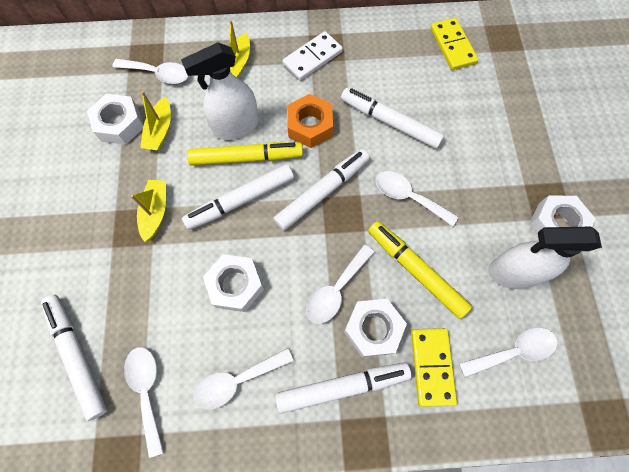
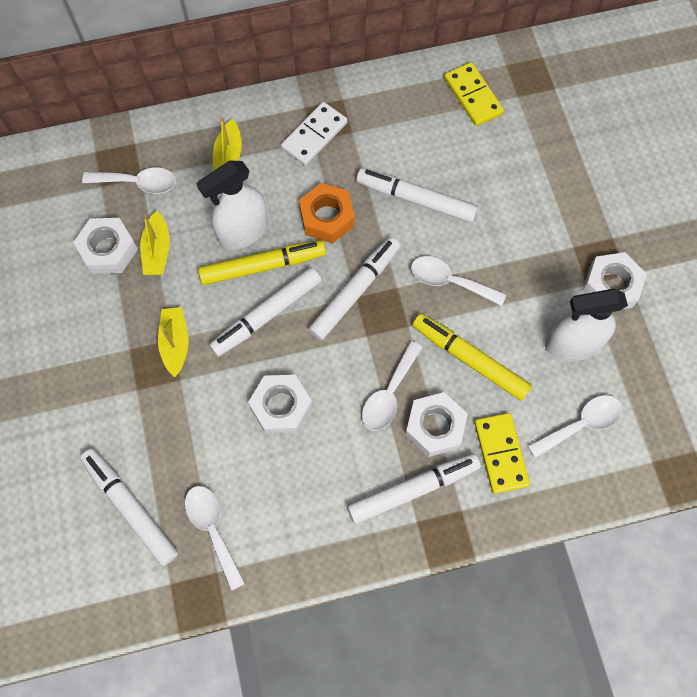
camera: 10 degrees left, 0 degrees up
(237, 380) = (304, 502): white spoon -> none

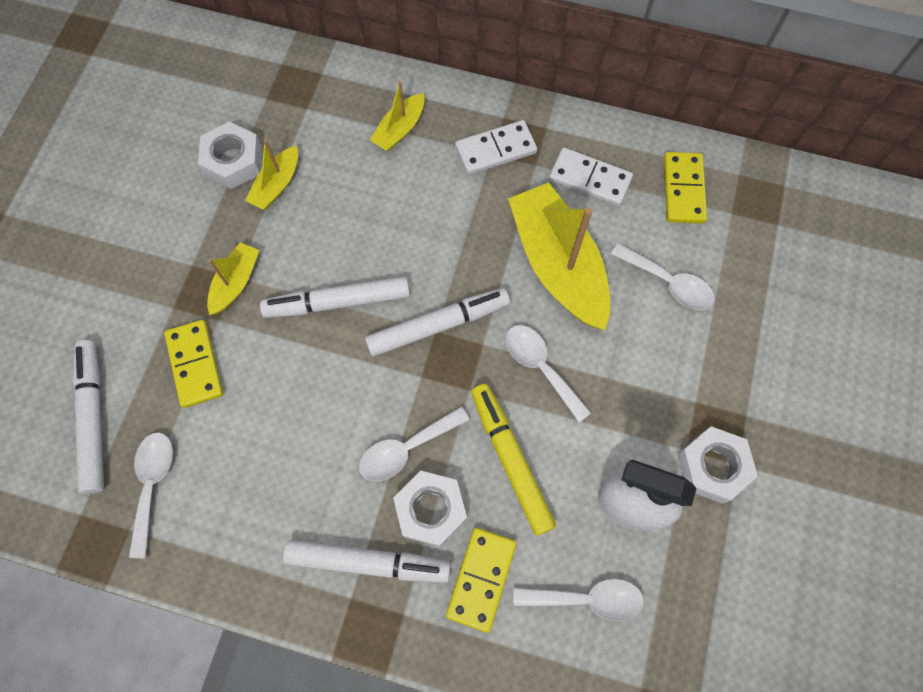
camera: 30 degrees right, 0 degrees up
(138, 183) = (300, 112): white spoon -> white spoon (668, 283)
(185, 422) = (195, 364): none -> yellow domino
(243, 231) = (367, 208): white spray bottle -> none
(263, 266) = (365, 252): yellow marker -> none
(281, 407) = (293, 401): white nut -> none
(327, 218) = (457, 237): orange nut -> none
(399, 122) = (590, 179): none -> white domino
(416, 199) = (558, 265): white marker -> yellow boat

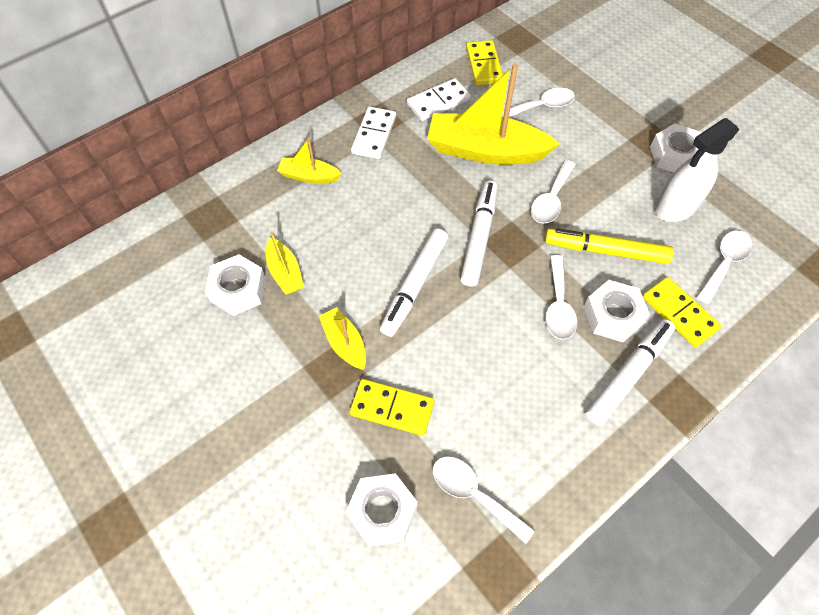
camera: 55 degrees left, 10 degrees down
(93, 418) = (382, 512): white marker -> white nut
(399, 129) = (309, 176): yellow boat -> yellow boat turned 120 degrees clockwise
(540, 367) = (551, 199): white spoon -> white spoon turned 60 degrees counterclockwise
(683, 189) = (483, 65): yellow domino -> yellow domino turned 45 degrees clockwise

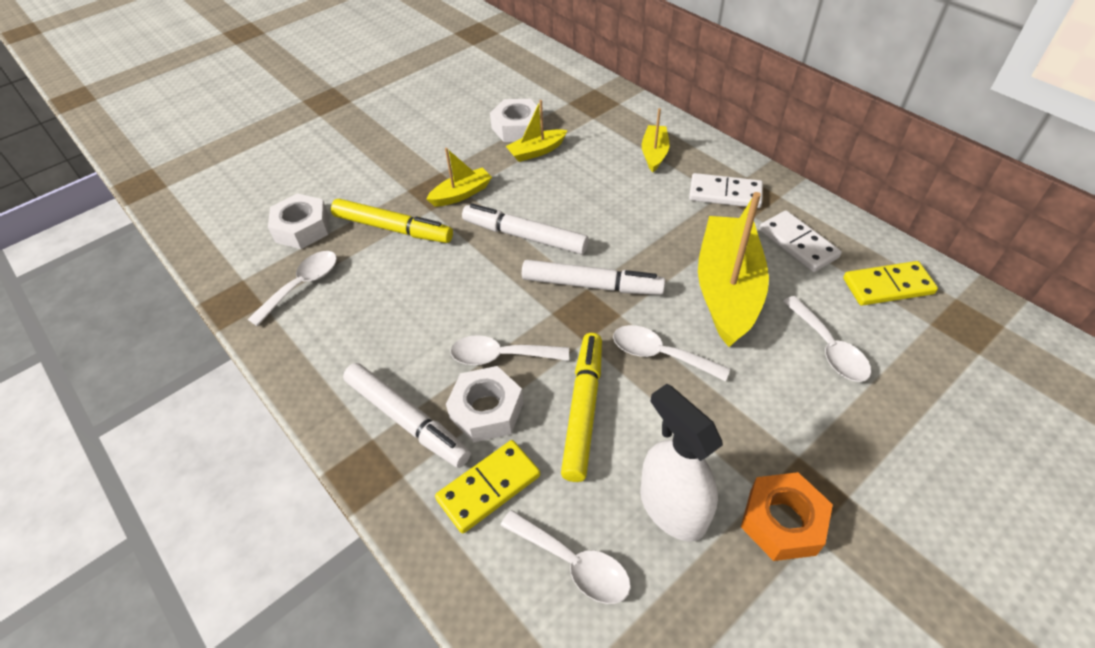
camera: 90 degrees right, 10 degrees down
(392, 408) = (393, 228): yellow domino -> yellow marker
(675, 155) = (782, 521): white nut -> orange nut

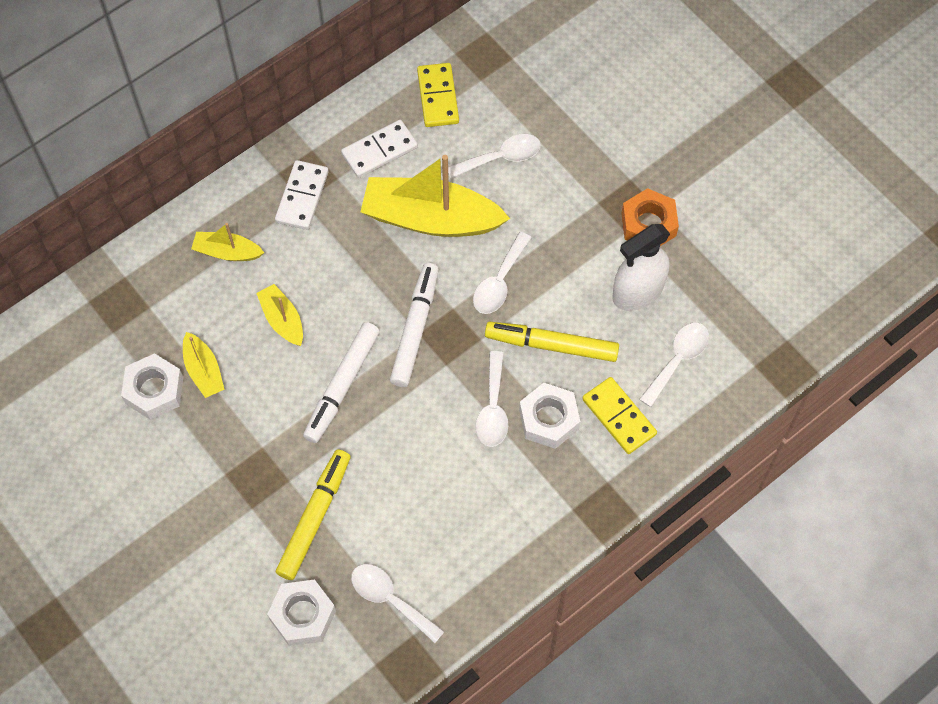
camera: 90 degrees left, 15 degrees up
(407, 420) = (555, 482): white marker -> none
(461, 194) = (267, 449): yellow boat -> yellow boat (282, 320)

